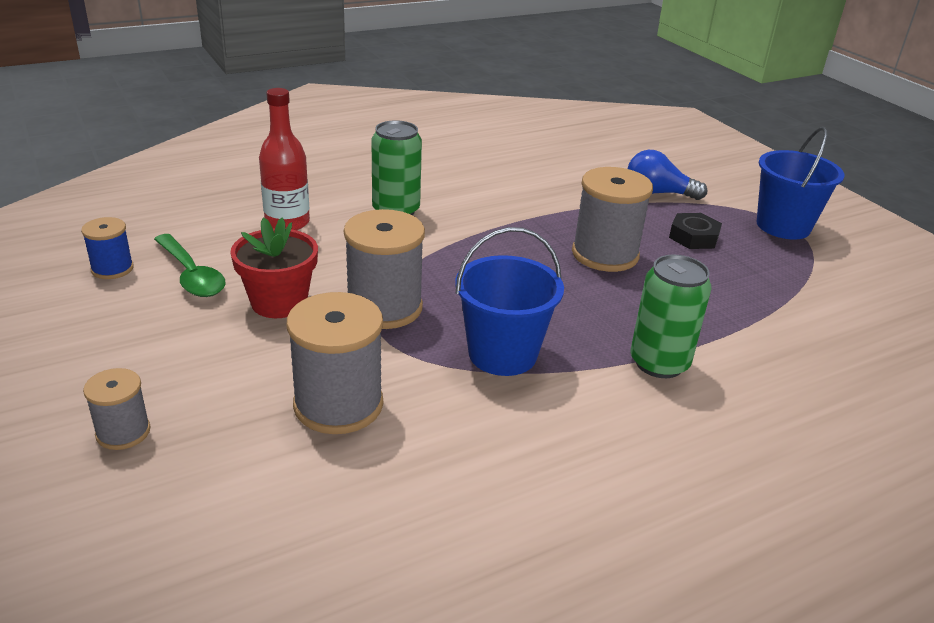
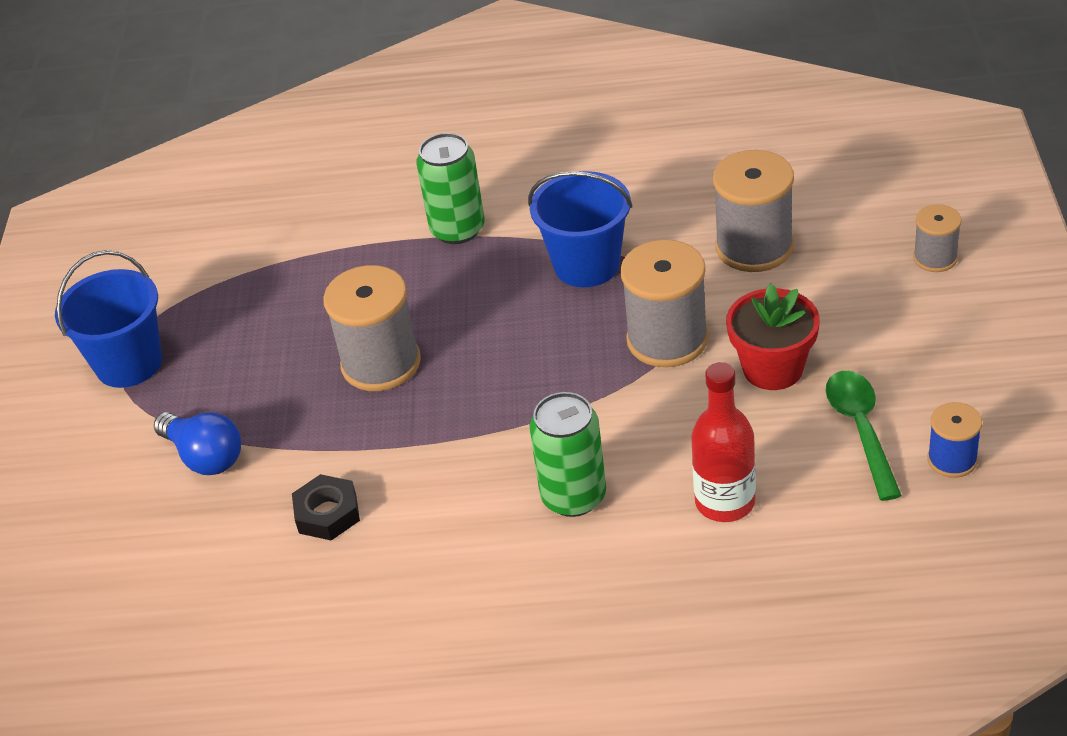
camera: 145 degrees left, 10 degrees up
(693, 237) = (253, 369): black nut -> black nut (327, 513)

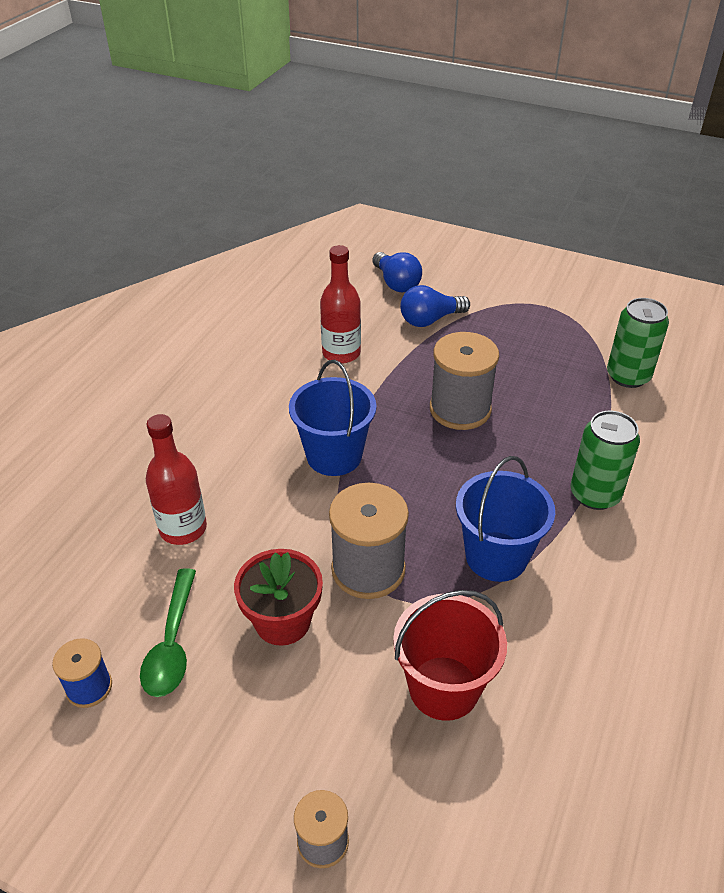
camera: 110 degrees right, 0 degrees up
(124, 528) = (396, 283): none -> blue light bulb
(129, 363) = (540, 308): blue bucket -> blue bucket (334, 456)
(327, 513) = (341, 353): black nut -> red bottle
(573, 496) = (258, 457): green can -> green can (628, 376)
(754, 247) = (444, 688): grey spool -> red bucket
(860, 429) = (172, 644): green spoon -> green spoon turned 75 degrees clockwise

